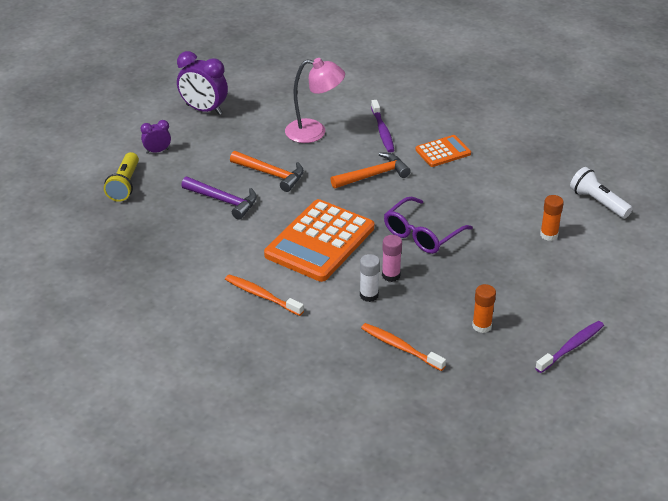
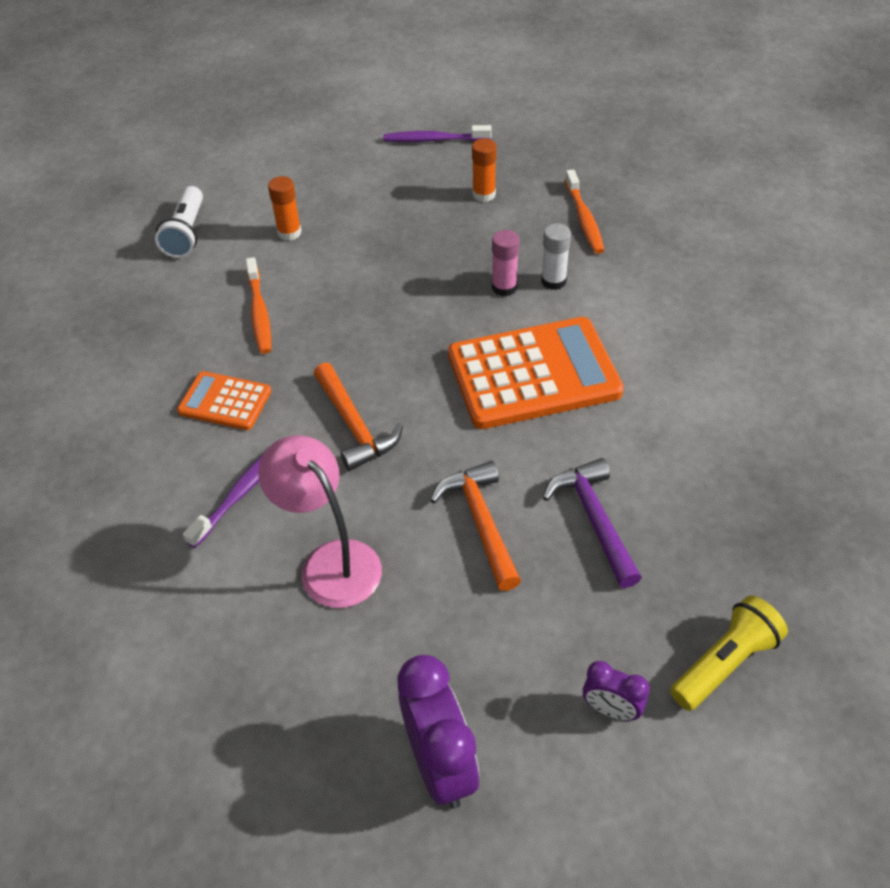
camera: 135 degrees left, 10 degrees up
(262, 296) = (673, 349): orange toothbrush -> orange toothbrush (259, 312)
(373, 175) = (354, 425): orange hammer -> orange hammer turned 135 degrees counterclockwise
(422, 234) = (409, 311): purple glasses -> none

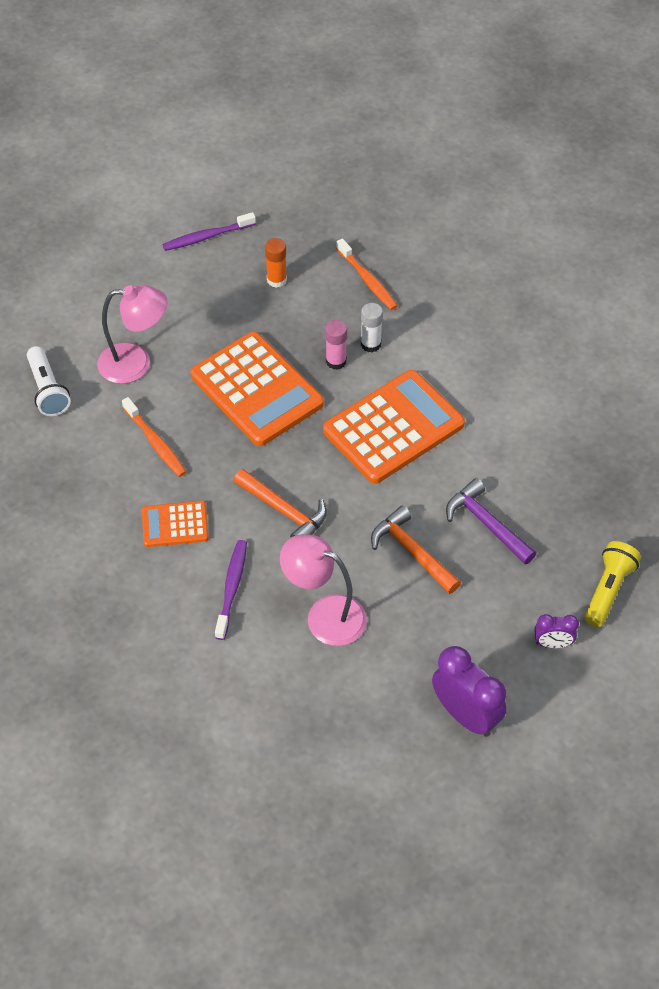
camera: 25 degrees left, 5 degrees up
(289, 232) = (136, 363): orange glue stick -> pink lamp
(399, 292) = (256, 390): none -> orange calculator

